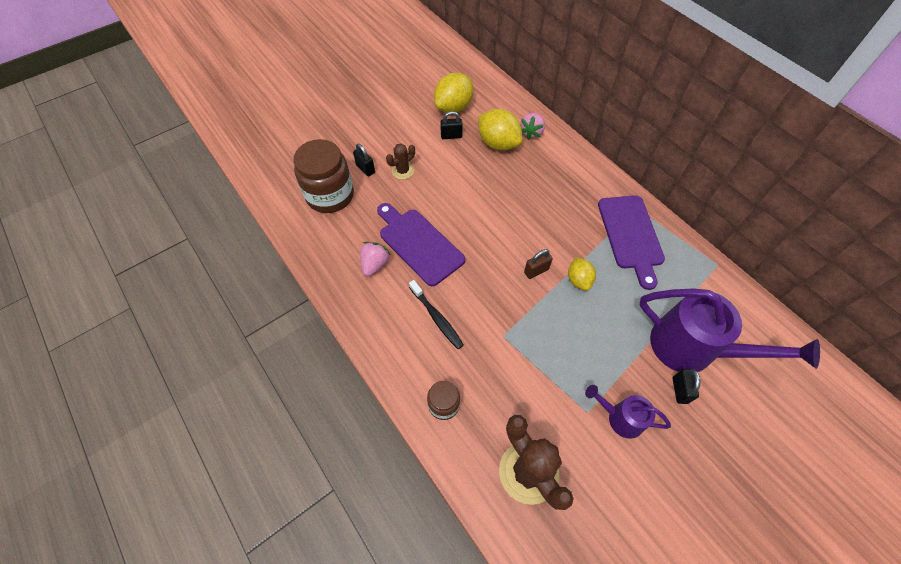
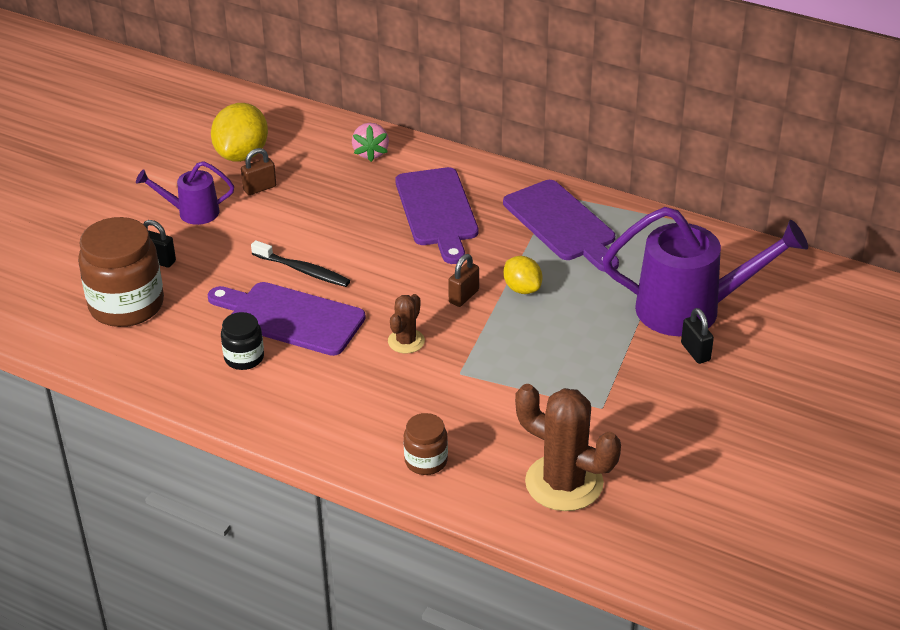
camera: 25 degrees left, 20 degrees down
(375, 264) = (244, 358): pink strawberry -> black jar
(403, 171) = (215, 247): brown cactus -> brown cactus (406, 341)
(436, 317) = (363, 383): black toothbrush -> black toothbrush (302, 270)
(451, 136) = (260, 188): black padlock -> brown padlock
(498, 143) = (332, 178): yellow lemon -> none
(552, 193) = (437, 211): none -> purple cutting board
(620, 417) = (641, 399): purple watering can -> purple watering can (192, 212)

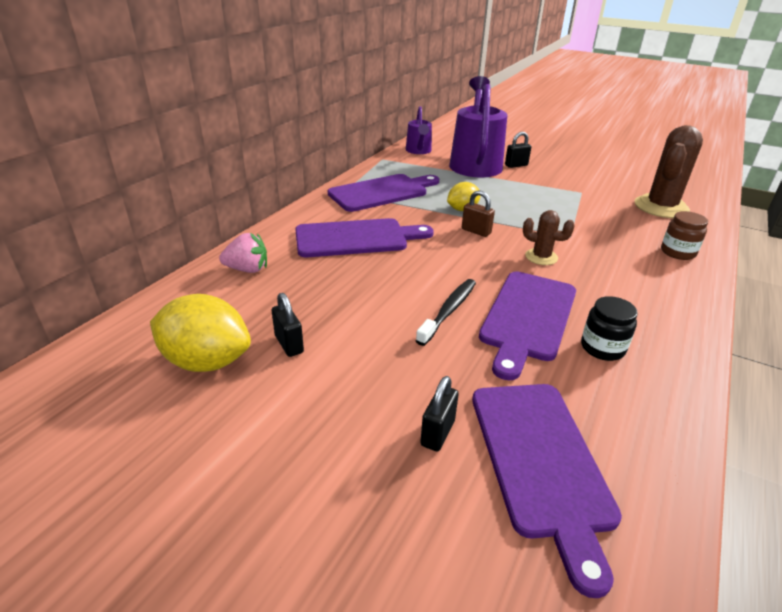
camera: 90 degrees left, 5 degrees down
(126, 305) = (541, 461): brown jar -> purple cutting board
(192, 212) = (329, 404): purple watering can -> purple watering can (418, 151)
(260, 188) = (289, 344): brown padlock -> black padlock

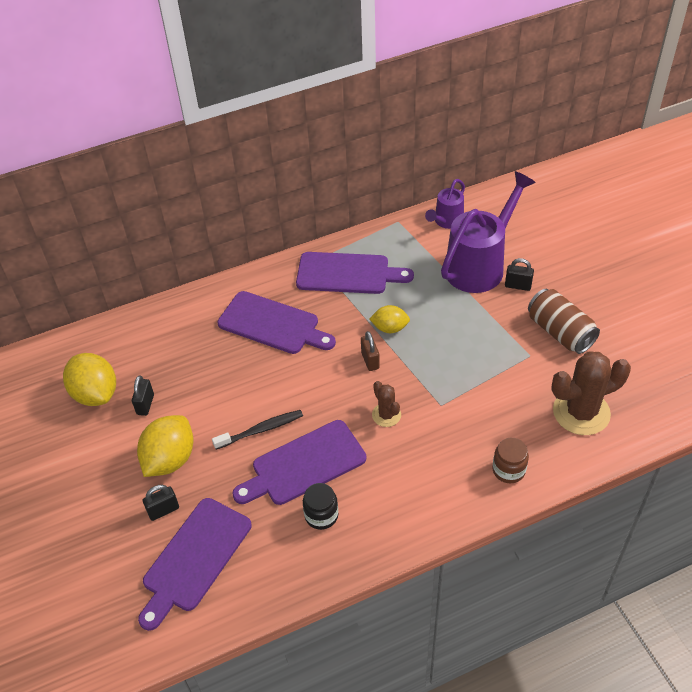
camera: 40 degrees right, 15 degrees up
(247, 269) = (174, 323): pink strawberry -> none
(381, 379) = (170, 459): none -> yellow lemon
(579, 177) = (560, 332): none -> brown can

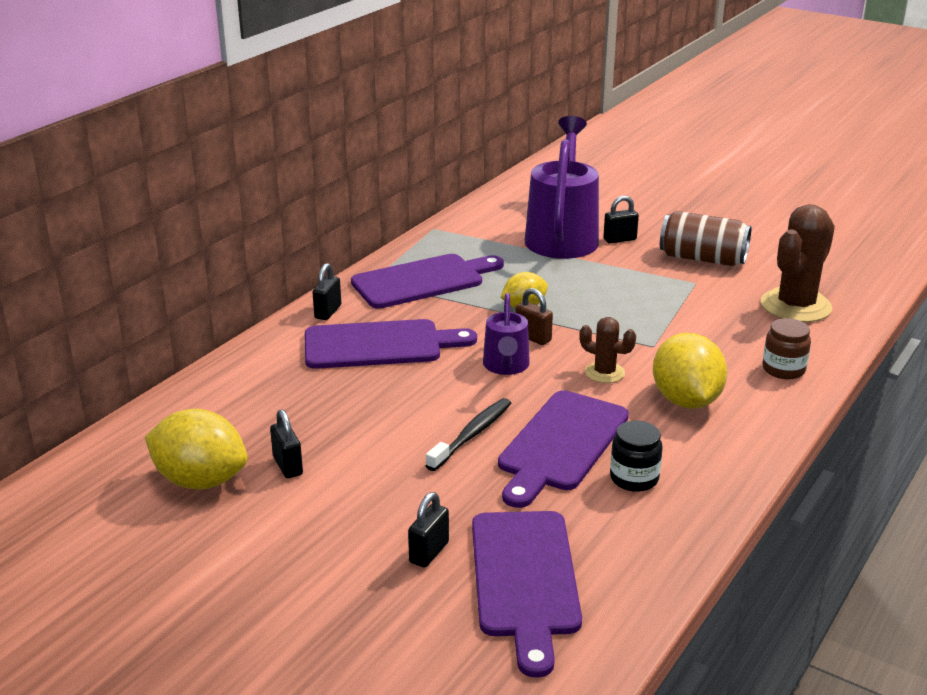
camera: 35 degrees left, 20 degrees down
(170, 459) = (382, 503): yellow lemon -> yellow lemon (686, 401)
(267, 279) = (328, 312): none -> black padlock
(446, 221) = (487, 215): purple watering can -> purple watering can (506, 366)

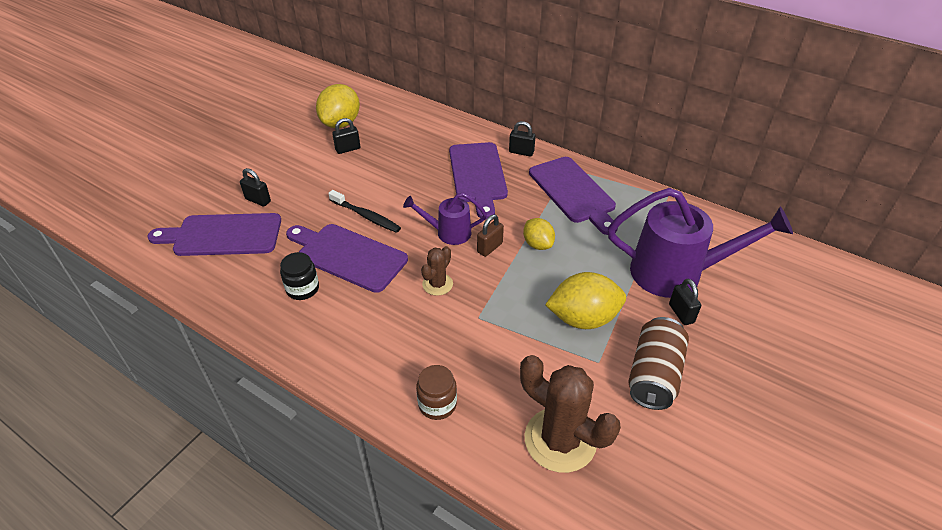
camera: 90 degrees right, 15 degrees up
(686, 401) = (394, 328): yellow lemon -> yellow lemon (583, 318)

